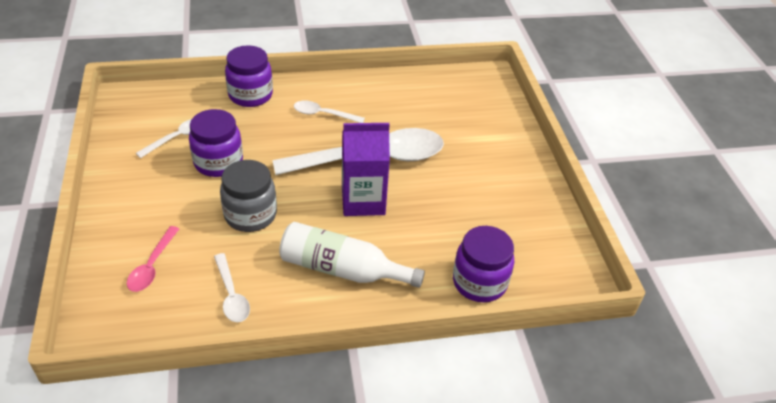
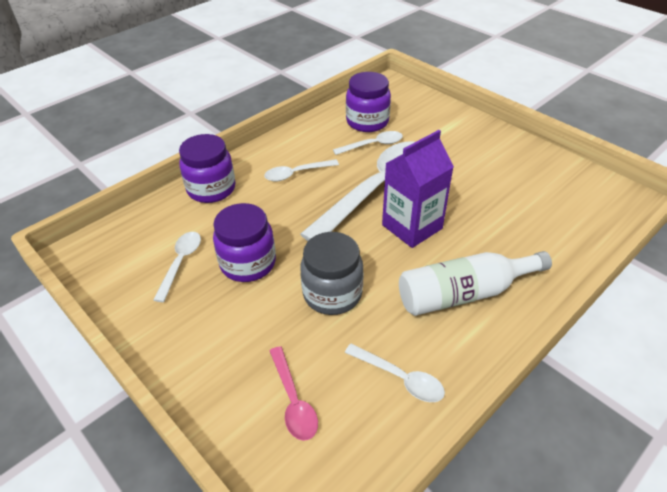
camera: 30 degrees left, 0 degrees up
(410, 121) = (373, 145): none -> white spoon
(479, 282) = (571, 240): purple jar -> purple jar (367, 122)

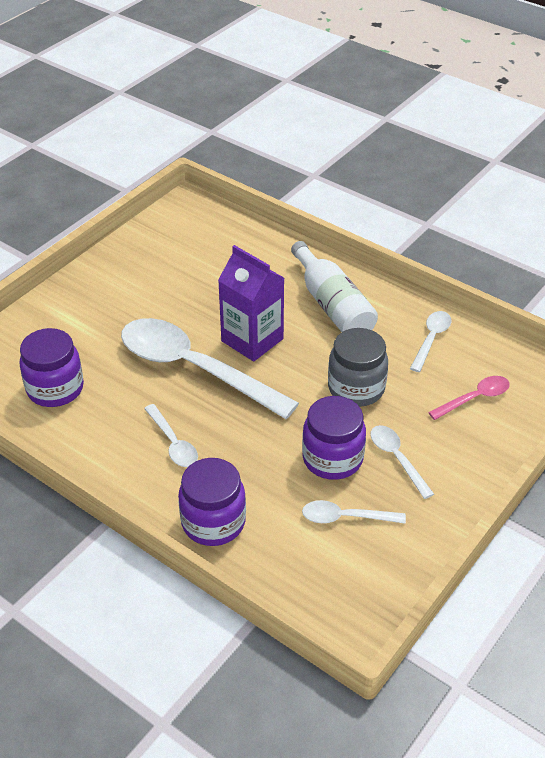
camera: 100 degrees left, 0 degrees up
(373, 145) = (108, 379): white spoon -> white spoon (397, 459)

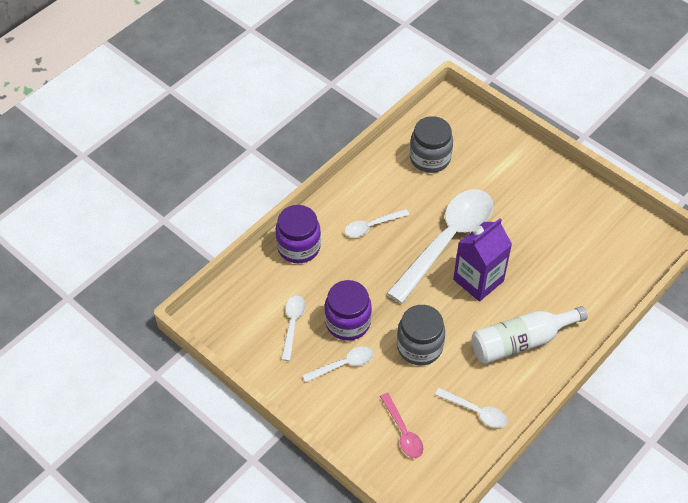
camera: 95 degrees right, 10 degrees up
(55, 389) = (430, 158): purple jar -> grey jar

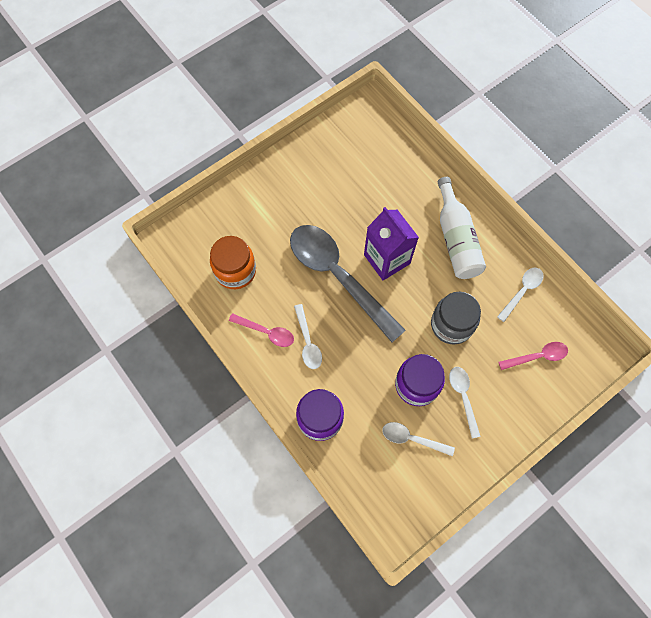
camera: 80 degrees left, 15 degrees up
(374, 192) = (266, 332): none -> pink spoon
(430, 158) = (235, 271): grey jar -> orange jar
(447, 241) = (338, 276): white spoon -> grey spoon

